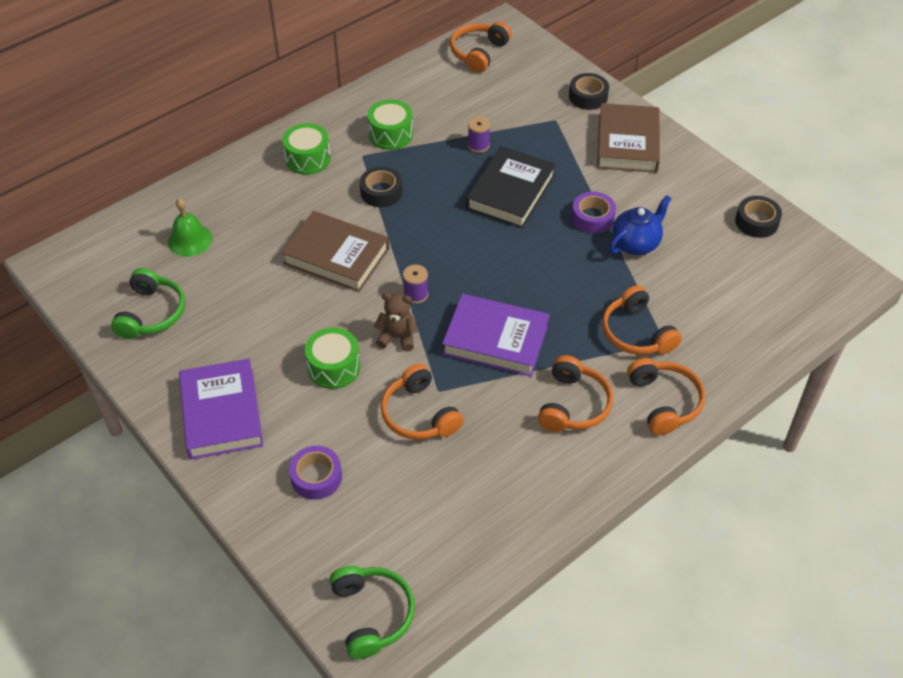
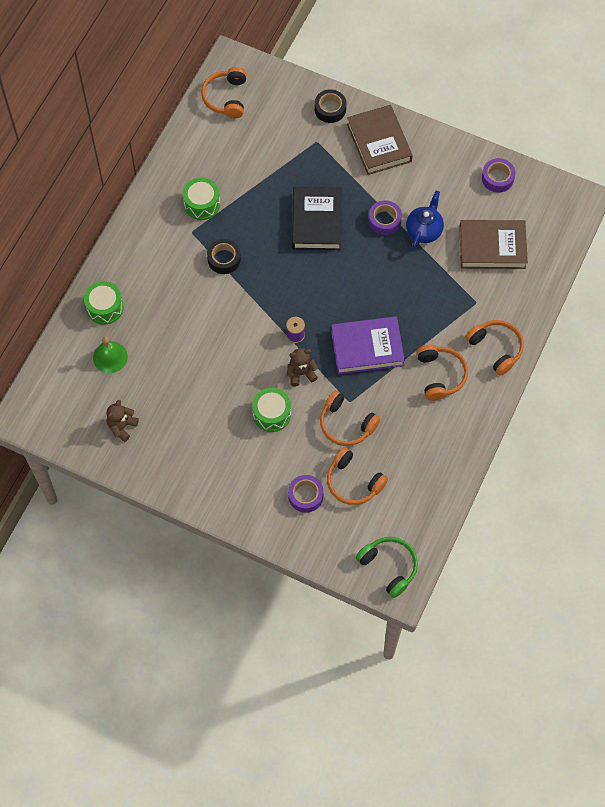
camera: 25 degrees left, 15 degrees up
(152, 313) = (122, 426): green headphones -> brown teddy bear
(221, 413) = (218, 479): purple book -> none
(308, 159) = (153, 251): green drum -> green drum (105, 307)
(336, 256) = (223, 327): brown book -> brown book (492, 247)
(478, 145) = (272, 188): purple spool -> none
(636, 333) = (456, 304): orange headphones -> orange headphones (353, 482)
(756, 222) = (497, 178): black tape -> purple tape

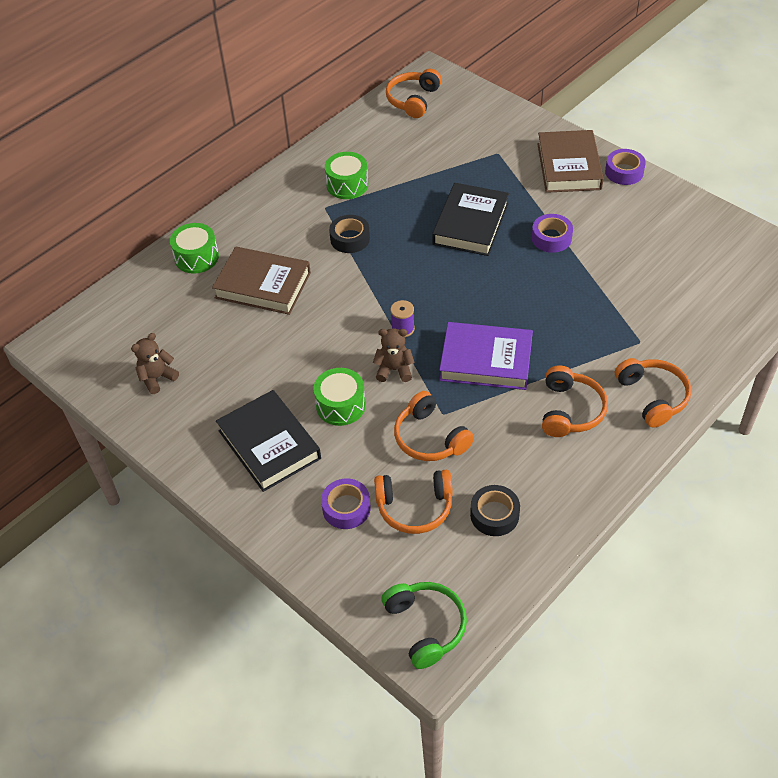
camera: 20 degrees right, 15 degrees down
(110, 357) = (178, 305): green bell -> none
(231, 460) = (269, 444): none -> black book
(330, 109) = (523, 128): black tape -> black tape (494, 515)
(353, 482) = (414, 507): orange headphones -> orange headphones turned 60 degrees counterclockwise
(424, 230) = (596, 256): blue teapot -> none
(492, 247) = (677, 289): brown book -> brown book (263, 285)
(497, 178) = (701, 223): purple tape -> purple tape (624, 172)

